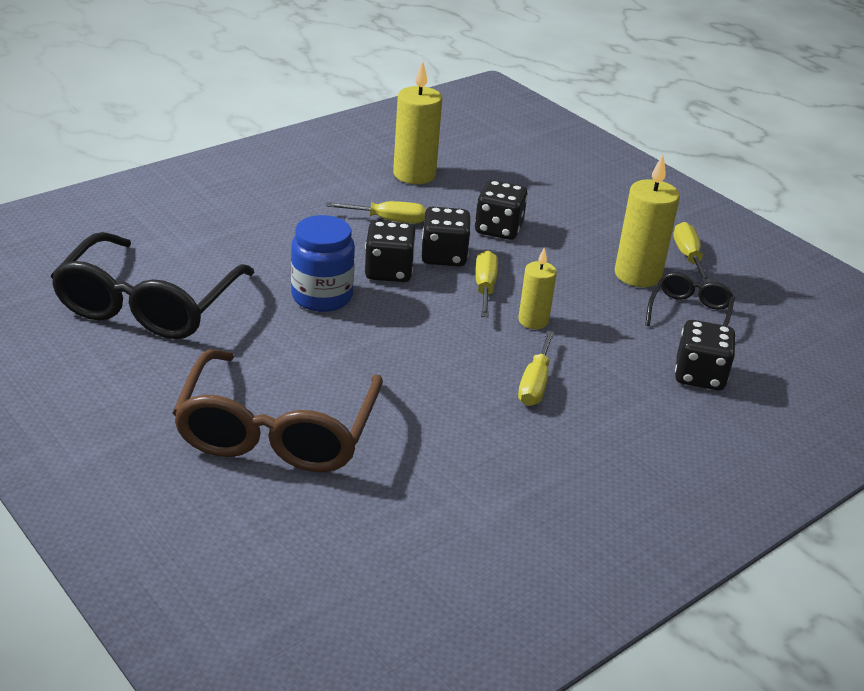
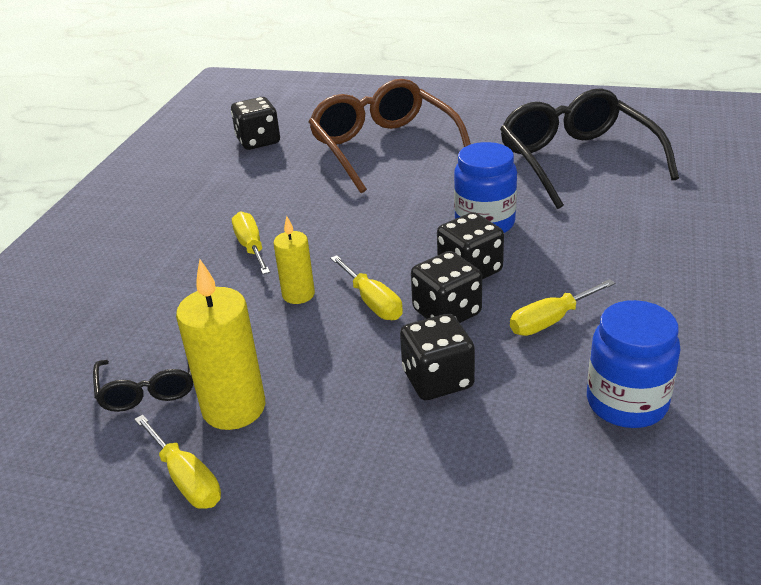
camera: 150 degrees right, 0 degrees up
(414, 175) = (626, 403): yellow candle -> blue jar
(699, 375) = (112, 323): black dice -> black dice (258, 141)

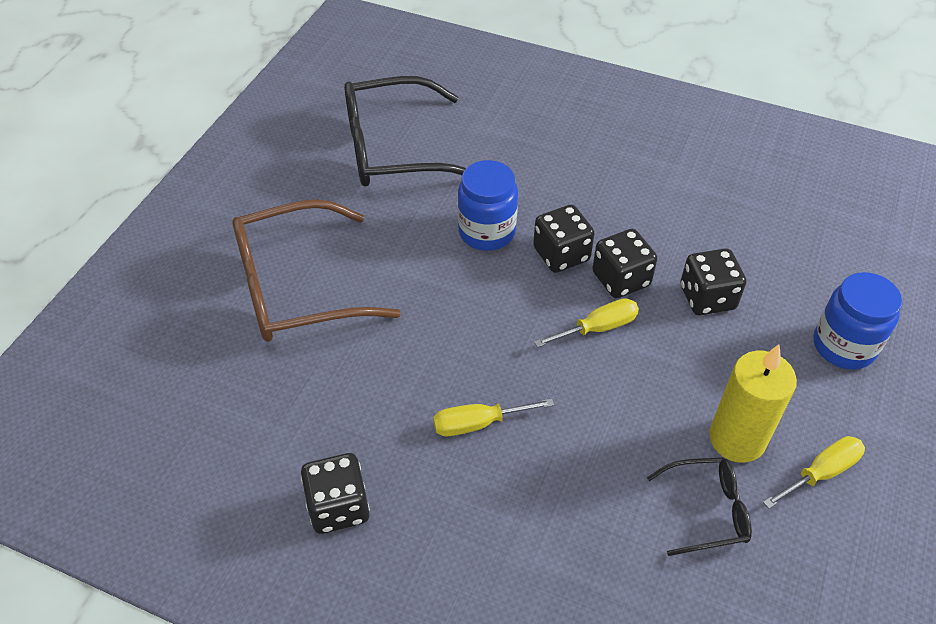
camera: 85 degrees left, 15 degrees up
(258, 141) = (215, 413): black dice -> black dice (338, 507)
(298, 294) = (576, 384): yellow candle -> none
(550, 321) = (641, 219): yellow screwdriver -> none
(626, 403) = (737, 202): blue jar -> blue jar (843, 346)

